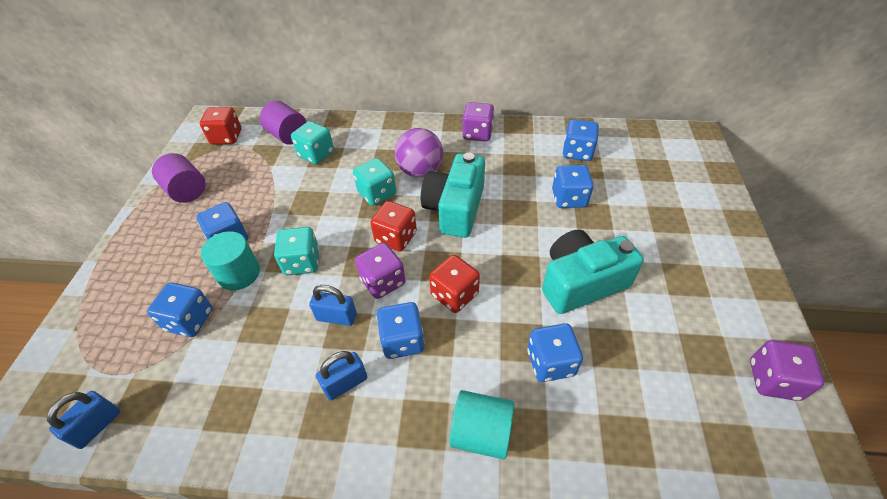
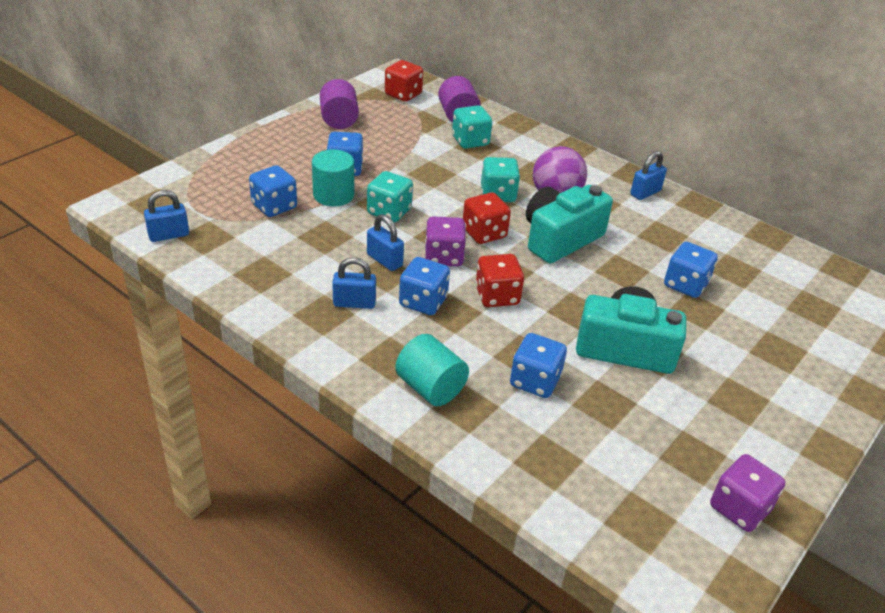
camera: 30 degrees right, 10 degrees down
(477, 134) = (645, 193): purple dice -> blue padlock
(577, 152) = (739, 254): blue dice -> none

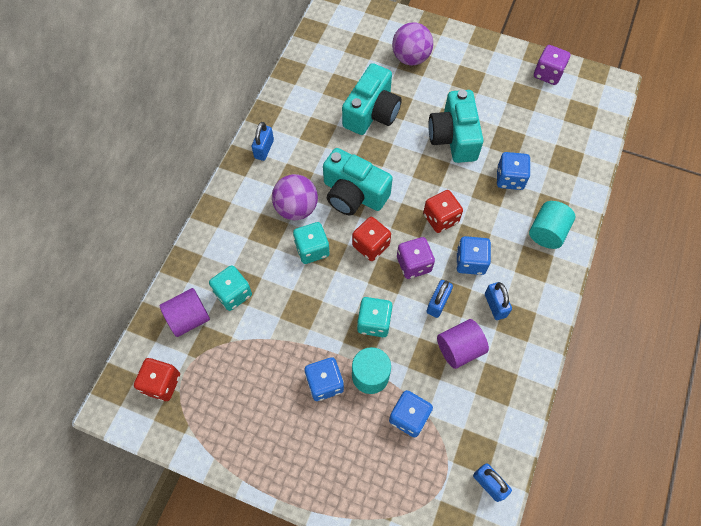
camera: 105 degrees left, 25 degrees up
(339, 120) = (239, 425): purple cylinder -> purple cylinder (459, 349)
(645, 193) = (264, 149): blue padlock -> blue padlock turned 75 degrees clockwise
(685, 285) = (372, 112): blue dice -> turquoise camera
(786, 349) = (410, 58): none -> purple ball

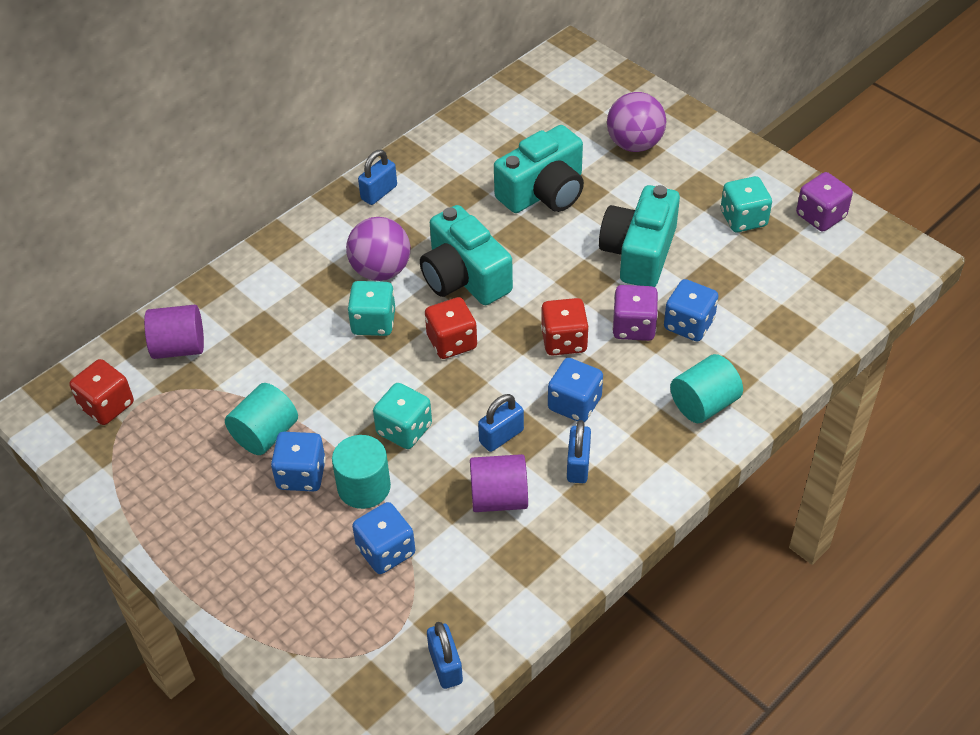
camera: 25 degrees right, 15 degrees down
(233, 294) = (247, 339): turquoise dice -> turquoise dice (743, 219)
(284, 362) = (265, 434): none -> turquoise cylinder
(414, 264) = (496, 381): purple dice -> purple dice (634, 327)

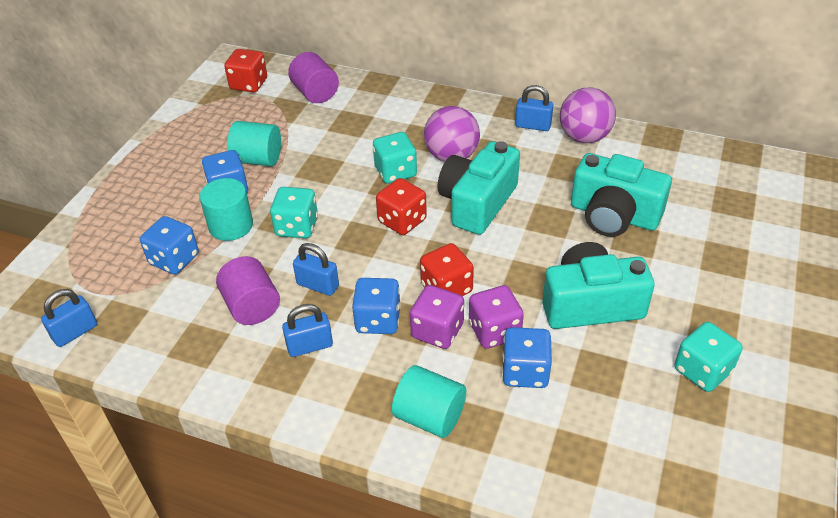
camera: 65 degrees right, 5 degrees down
(634, 144) = (730, 254): purple ball -> purple ball (584, 137)
(820, 216) = (765, 439): purple dice -> purple dice (437, 331)

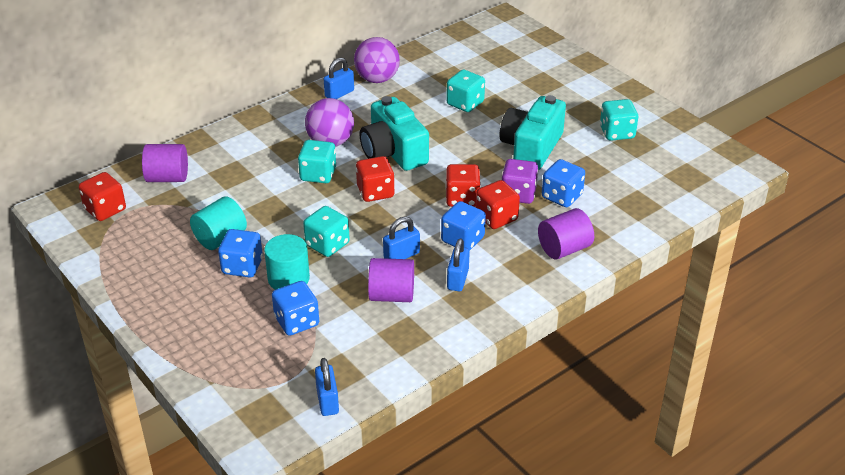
camera: 60 degrees left, 5 degrees down
(429, 416) = (564, 249): turquoise cylinder -> purple cylinder
(437, 331) = (496, 218): purple dice -> red dice
(613, 215) = (465, 103): turquoise camera -> turquoise dice

